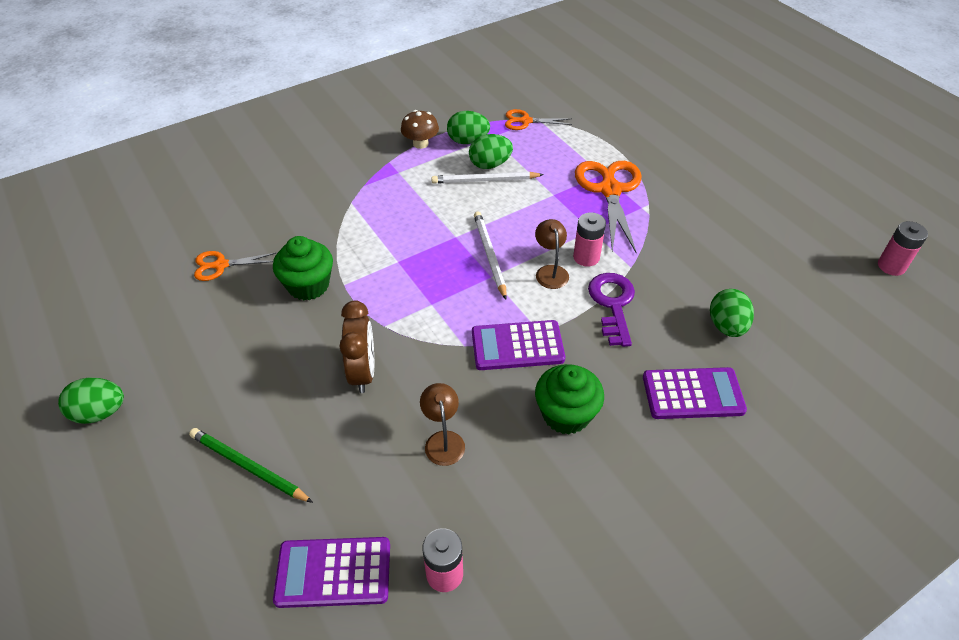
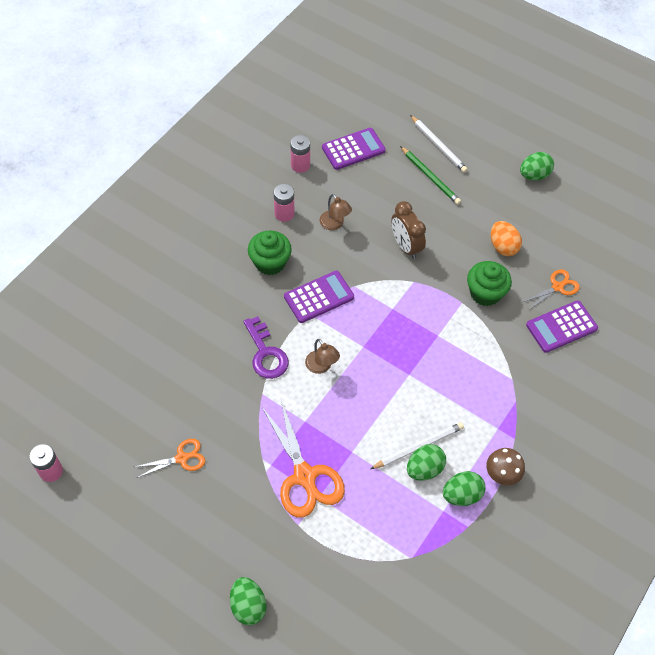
camera: 155 degrees right, 10 degrees up
(239, 329) = (503, 247): none -> orange egg
(248, 467) = (430, 177): green pencil -> green pencil turned 45 degrees clockwise
(489, 255) = (374, 365): white pencil -> white pencil (438, 145)
(525, 121) = (422, 549): orange scissors -> orange scissors (182, 458)
(586, 257) = (299, 390): pink battery -> pink battery (284, 214)
(692, 394) = (195, 302): purple calculator -> purple calculator (561, 327)
(726, 326) = (179, 363): green egg -> green egg (248, 606)

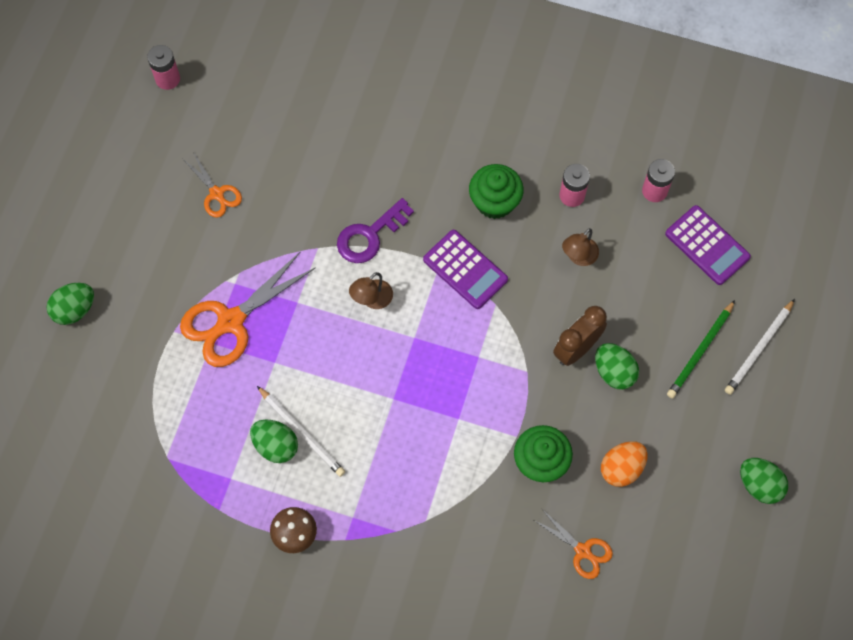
camera: 75 degrees right, 10 degrees up
(461, 495) = (255, 494): green egg -> green egg (614, 372)
(561, 327) = (522, 567): purple calculator -> none

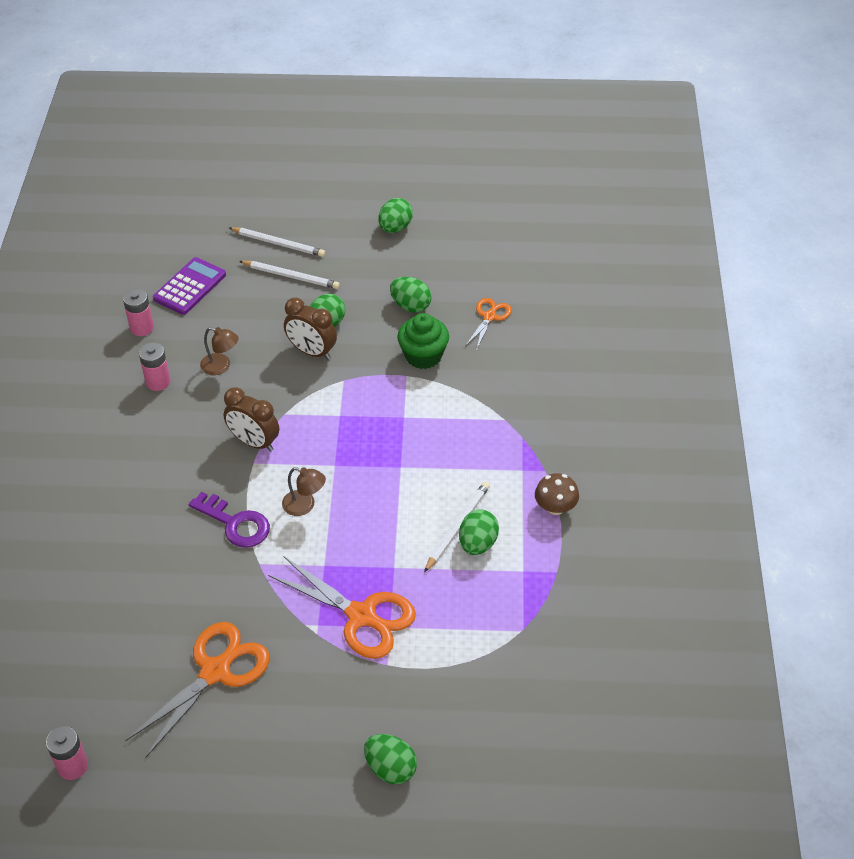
camera: 105 degrees left, 20 degrees down
(217, 194) = (216, 670): orange scissors -> orange scissors, size x1.82
(465, 269) = (254, 442): purple calculator -> brown clock
(494, 202) = (176, 435): green cupcake -> none
(621, 468) = (410, 306): orange egg -> green egg
(700, 351) = (291, 276): green pencil -> white pencil

